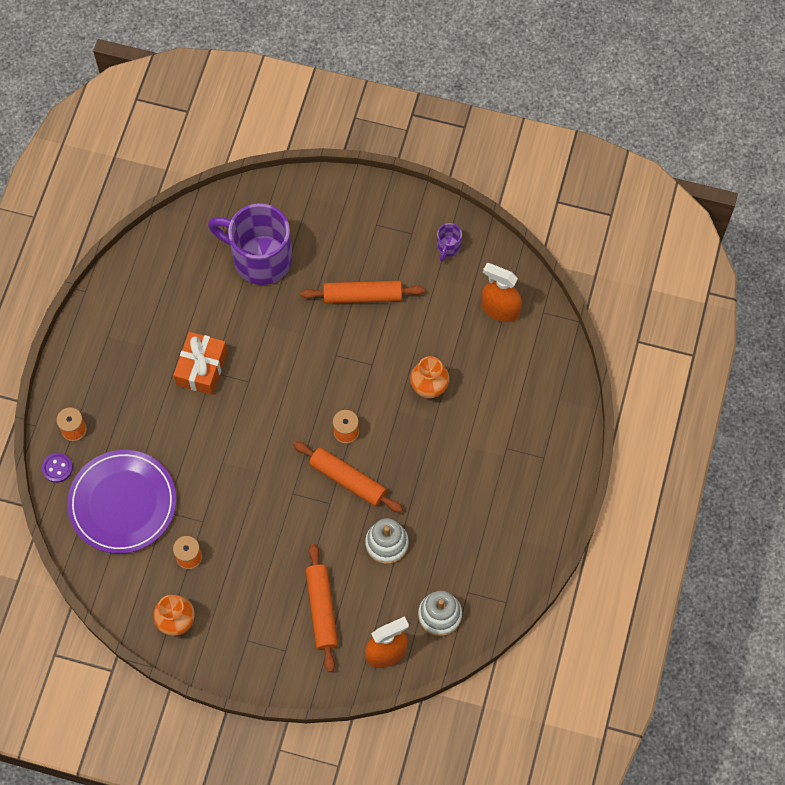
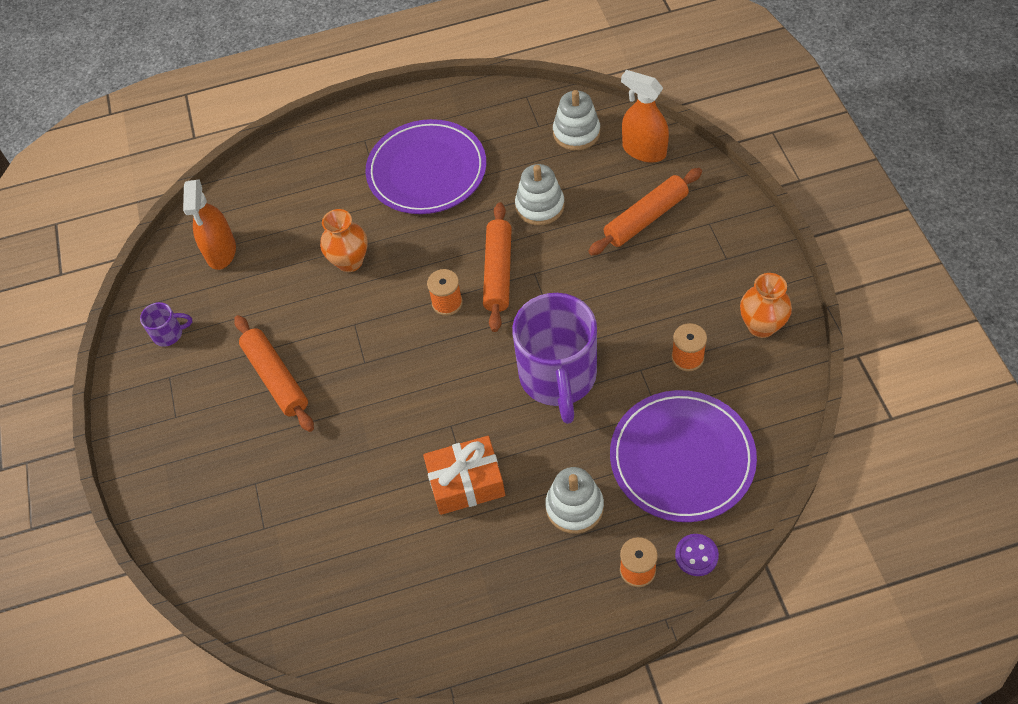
camera: 115 degrees left, 10 degrees down
(139, 420) = (574, 507): none -> white stacking toy
(260, 258) = (286, 509): purple mug -> purple mug (558, 378)
(479, 485) = (427, 171): none -> purple plate

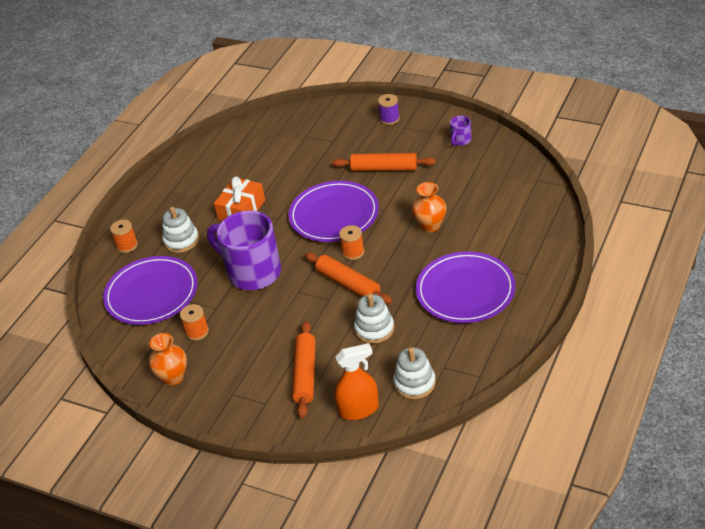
camera: 130 degrees right, 15 degrees down
(164, 447) = (389, 119): none -> purple spool
(221, 251) = (499, 177): orange spray bottle -> none
(399, 368) = (334, 215): none -> purple plate
(696, 555) = (105, 269): purple button -> none

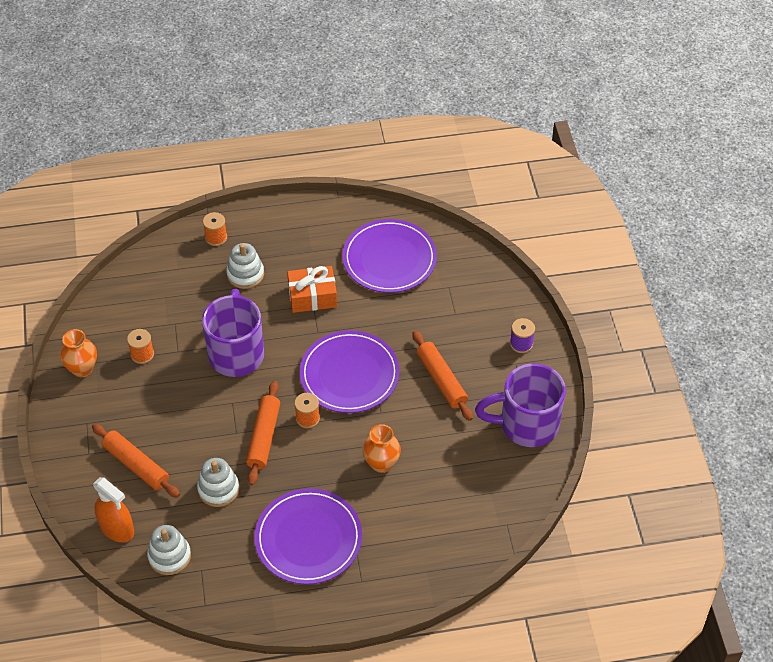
camera: 50 degrees right, 10 degrees up
(151, 293) = (168, 293): purple plate -> purple plate (389, 259)
(305, 374) = (136, 465): orange rolling pin -> orange rolling pin turned 75 degrees clockwise
(460, 140) = (526, 425): purple mug -> purple mug, size x2.40

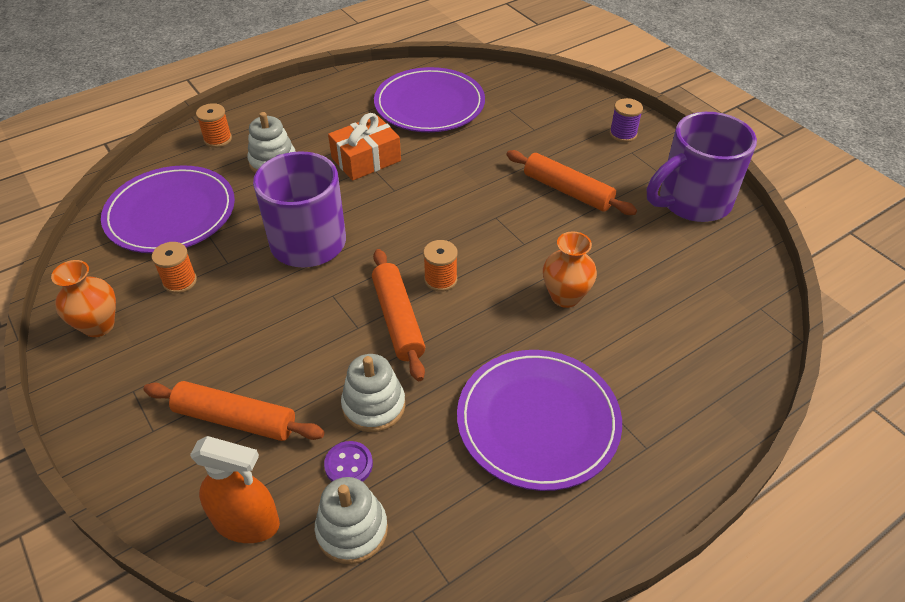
camera: 25 degrees left, 5 degrees down
(186, 519) = (348, 465): none -> purple button
(349, 374) = (460, 218): purple plate -> purple plate (171, 213)

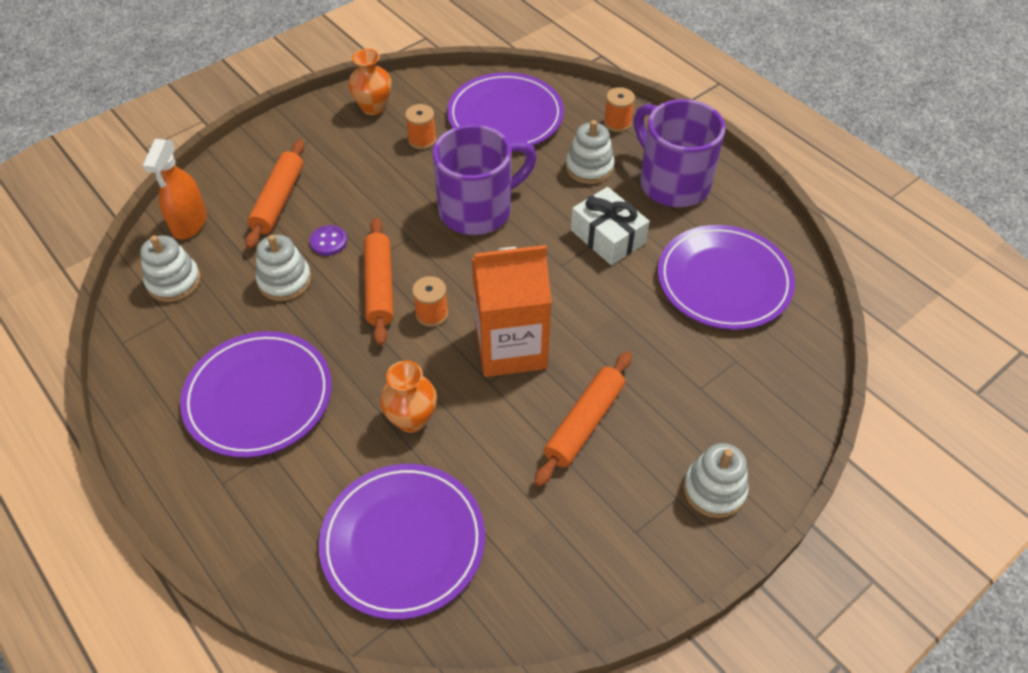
camera: 85 degrees right, 5 degrees up
(348, 465) = (230, 272): purple button -> purple button (328, 242)
(366, 159) = (607, 236): orange gift -> white gift
(398, 319) = (379, 287): orange rolling pin -> orange rolling pin turned 75 degrees counterclockwise
(487, 228) = (511, 347): none -> orange carton
(623, 134) = (714, 490): purple spool -> white stacking toy
(691, 304) = (403, 542): none -> purple plate
(692, 202) = (583, 563): purple mug -> purple mug (672, 183)

